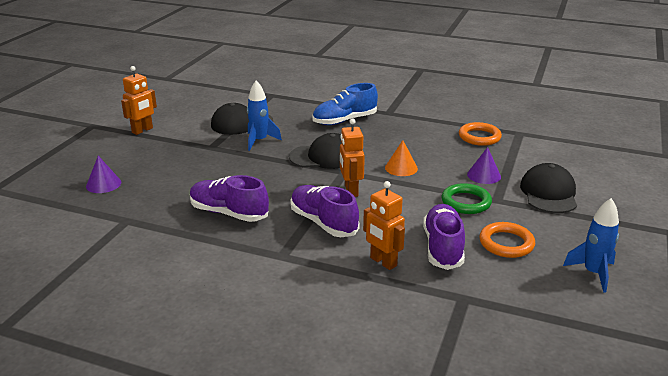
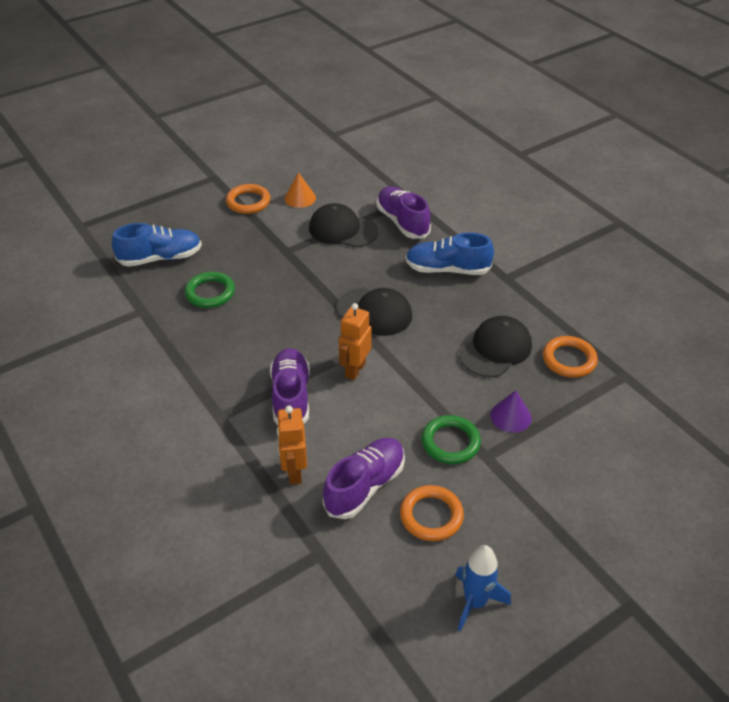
camera: 35 degrees right, 15 degrees up
(103, 184) = (160, 258): purple cone -> blue shoe
(142, 130) = (248, 202): orange robot -> orange ring
(177, 189) = (210, 293): none -> green ring
(229, 213) = (225, 343): purple shoe -> purple shoe (402, 222)
(259, 141) = (336, 262): blue rocket -> none
(401, 168) = (435, 363): orange cone -> orange cone (300, 198)
(549, 193) = (553, 477): black cap -> black cap (495, 349)

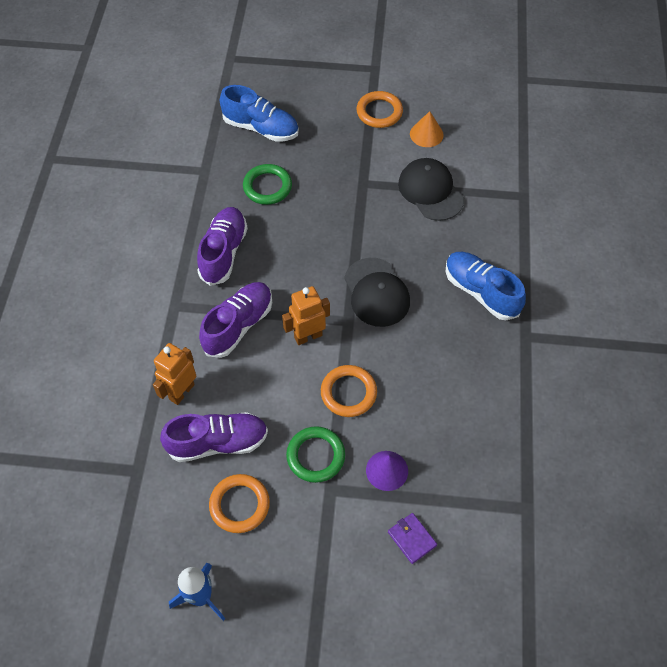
camera: 40 degrees right, 15 degrees up
(402, 222) = (491, 216): purple shoe -> purple shoe (224, 252)
(495, 349) = (440, 400): black cap -> none
(569, 360) = (493, 456): orange ring -> orange ring (348, 393)
(576, 446) = (411, 538): none -> purple wallet

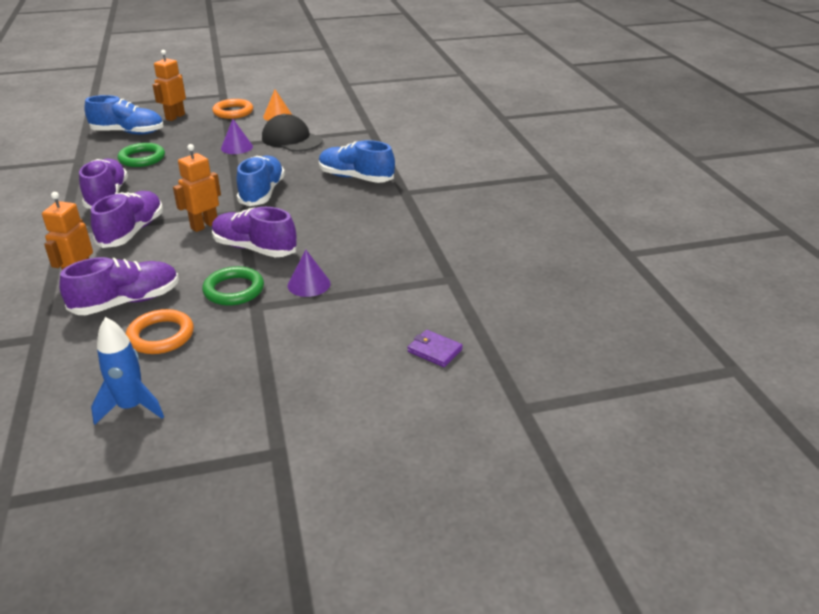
camera: 20 degrees left, 25 degrees down
(314, 106) = (175, 117): none -> orange robot
(348, 393) = (254, 248): orange ring -> purple shoe
(368, 191) = (236, 147): none -> purple cone
(376, 292) = (262, 193): black cap -> blue shoe
(411, 538) = (349, 319): purple wallet -> purple wallet (434, 350)

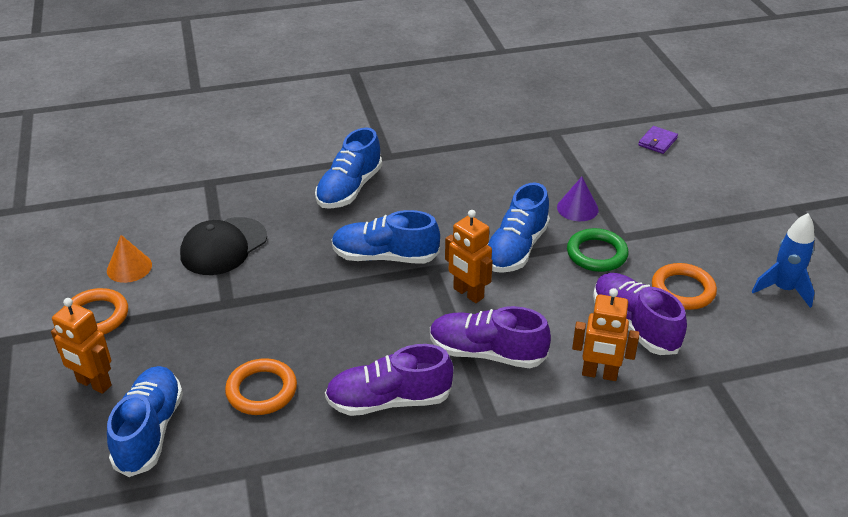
camera: 90 degrees left, 5 degrees up
(142, 158) = (261, 390): green ring -> orange ring
(236, 147) = (239, 295): purple cone -> none
(254, 248) = (516, 249): purple shoe -> blue shoe

